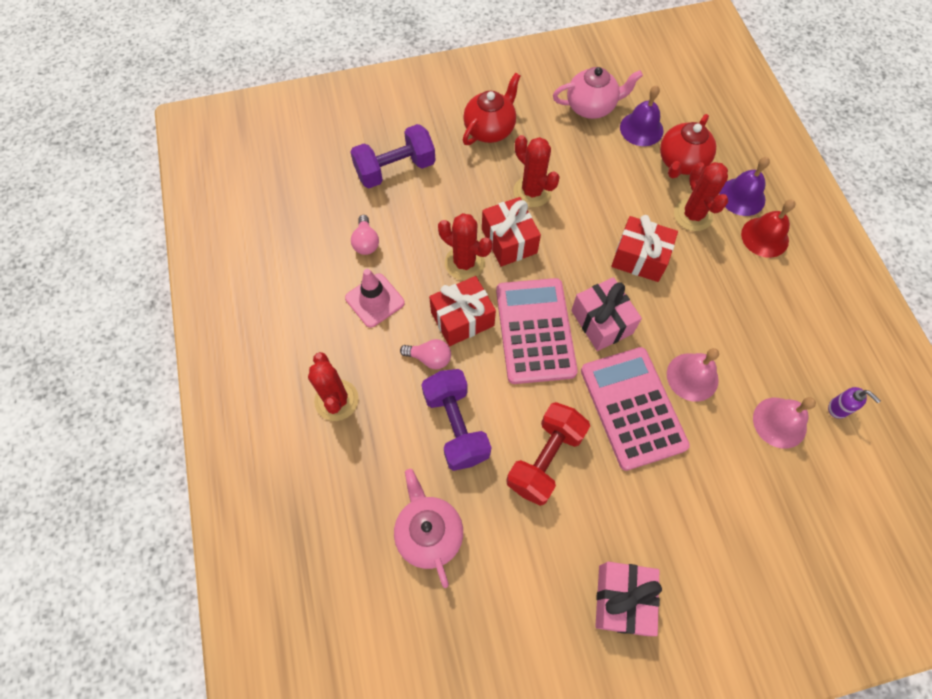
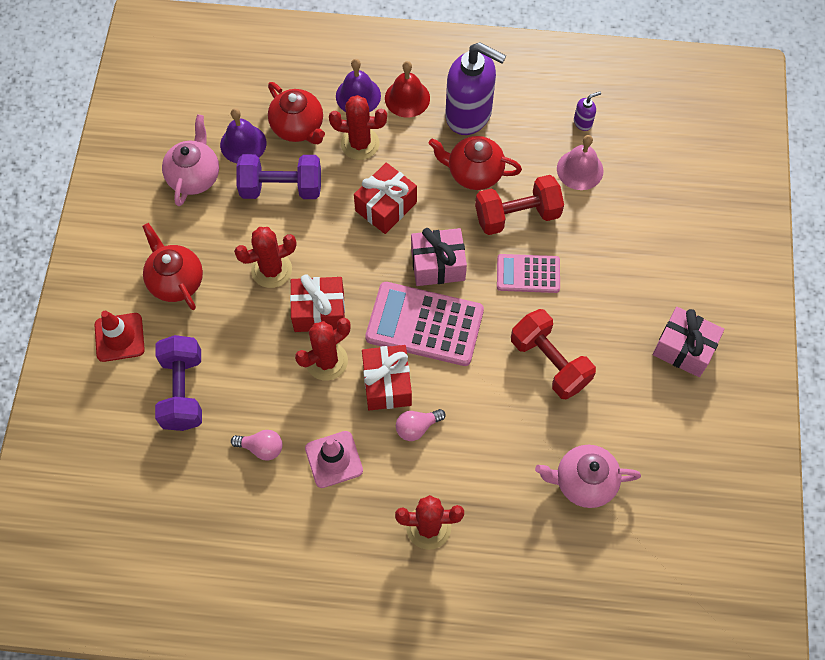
camera: 70 degrees left, 0 degrees up
(424, 111) = (119, 337): none -> red traffic cone
(429, 358) = (417, 427): pink light bulb -> pink light bulb turned 150 degrees counterclockwise
(456, 426) = (493, 426): purple dumbbell -> purple dumbbell (281, 188)
(632, 408) = (528, 274): pink calculator -> pink calculator, size x0.59
(692, 377) = (517, 215): pink bell -> red dumbbell
(717, 321) = (473, 173): none -> red teapot
(779, 296) = (469, 115): none -> purple soap dispenser

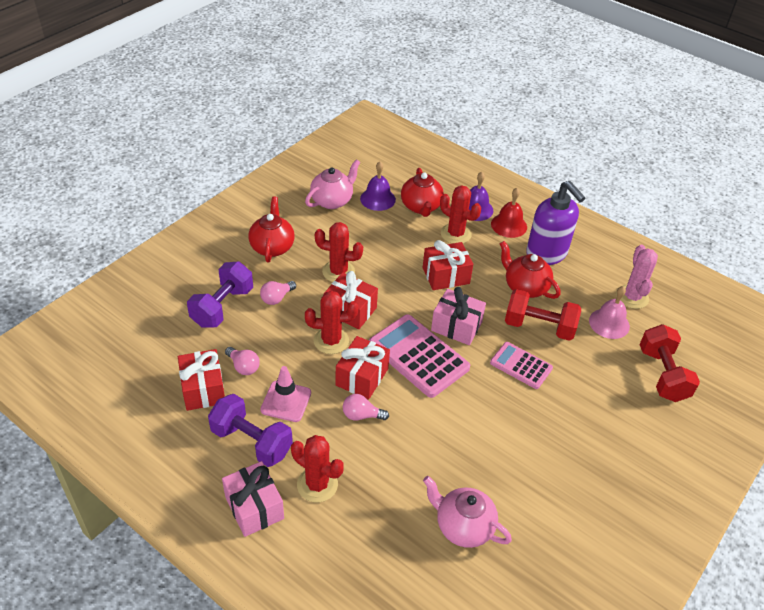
camera: 30 degrees right, 20 degrees down
(119, 337) = (210, 258): red traffic cone -> none
(232, 344) = (277, 298): none -> pink light bulb
(241, 499) = (203, 389): none -> red gift
(281, 188) = (383, 232): purple dumbbell -> purple dumbbell (251, 441)
(549, 362) = (496, 430): red dumbbell -> red dumbbell (662, 375)
(583, 122) = (632, 297): purple soap dispenser -> pink cactus
(683, 349) = (616, 481): pink gift -> pink gift (254, 507)

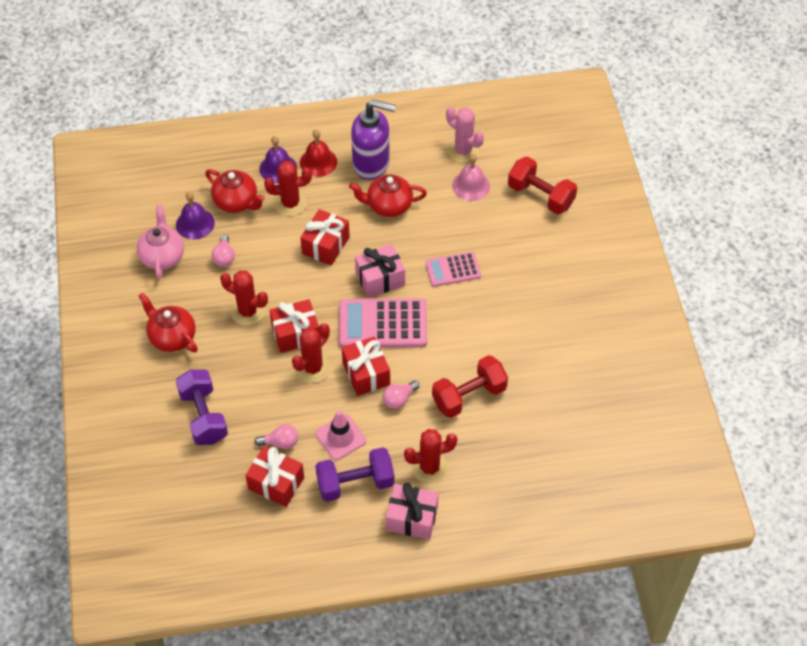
camera: 45 degrees left, 10 degrees up
(277, 298) = (232, 373): pink light bulb -> pink light bulb (224, 257)
(338, 272) = (248, 312): red cactus -> red cactus turned 60 degrees clockwise
(463, 526) = (539, 408): pink teapot -> none
(539, 327) = (431, 229): red dumbbell -> red dumbbell (469, 396)

